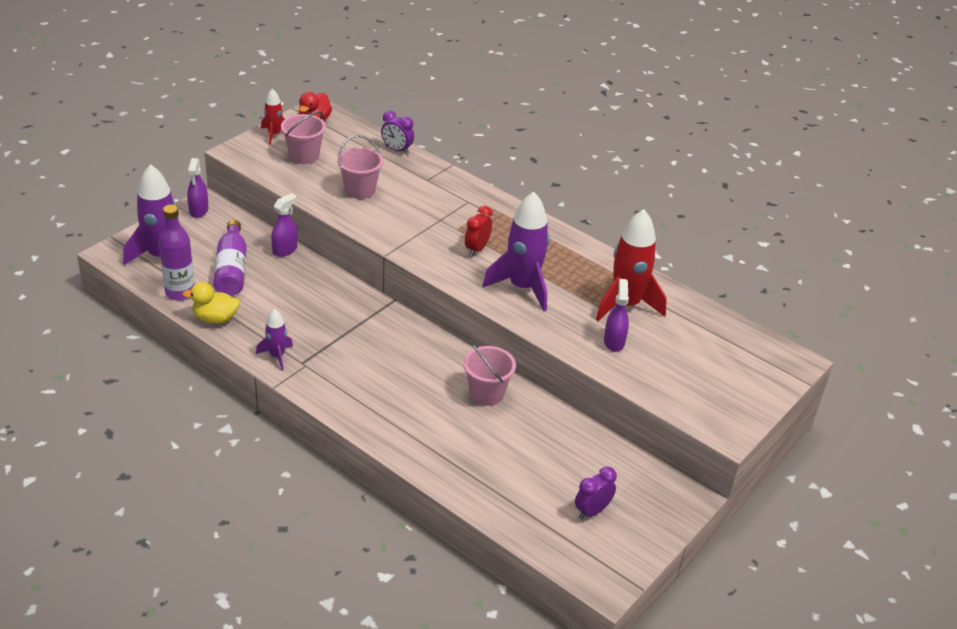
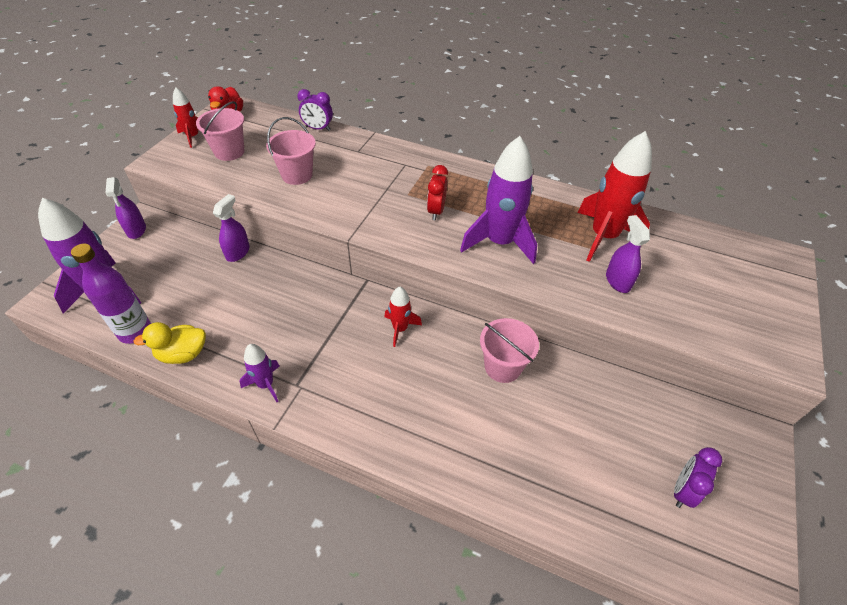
camera: 15 degrees left, 10 degrees up
(232, 269) = (187, 288): purple bottle -> none
(408, 344) = (400, 329): none -> red rocket

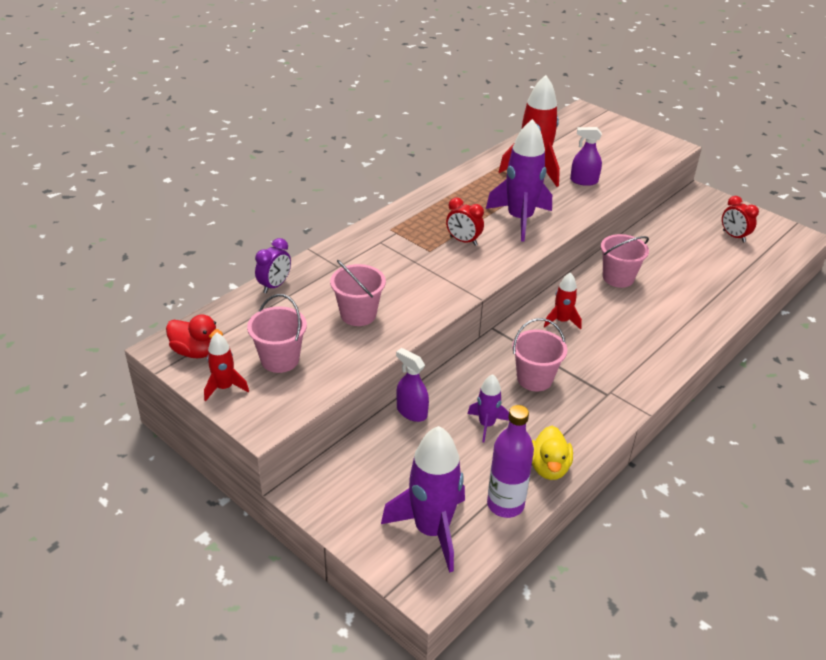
camera: 70 degrees left, 10 degrees down
(136, 230) = (325, 499): purple spray bottle -> none
(266, 384) = (602, 413): purple rocket -> purple rocket (486, 425)
(302, 323) = (534, 379): none -> pink bucket
(683, 490) = (734, 236): purple clock -> red clock

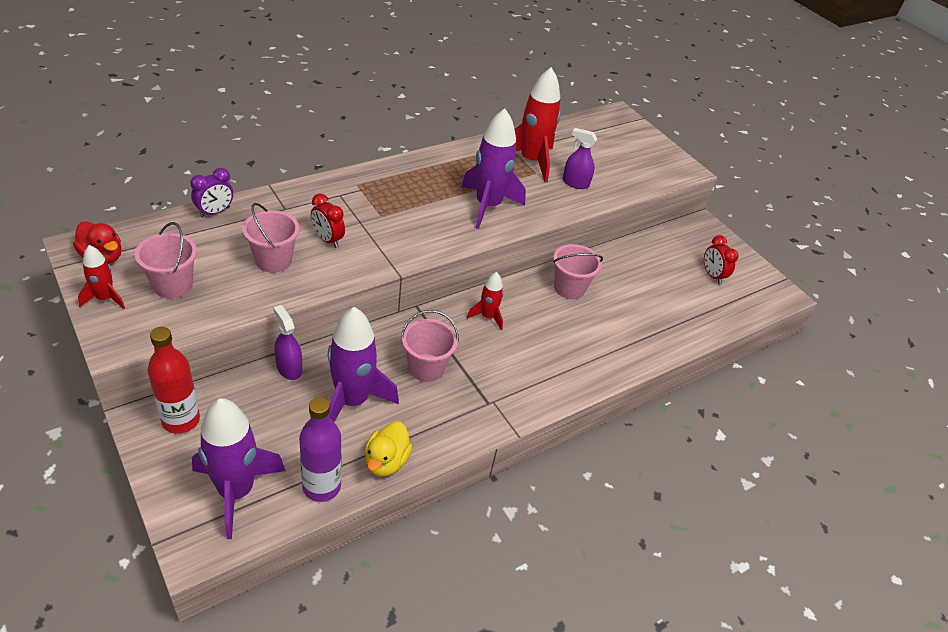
camera: 10 degrees right, 5 degrees up
(341, 484) = (181, 420): none -> red bottle
(463, 241) = (419, 213): red clock -> red clock (327, 240)
(486, 425) = (352, 401): purple rocket -> purple rocket, size x1.92

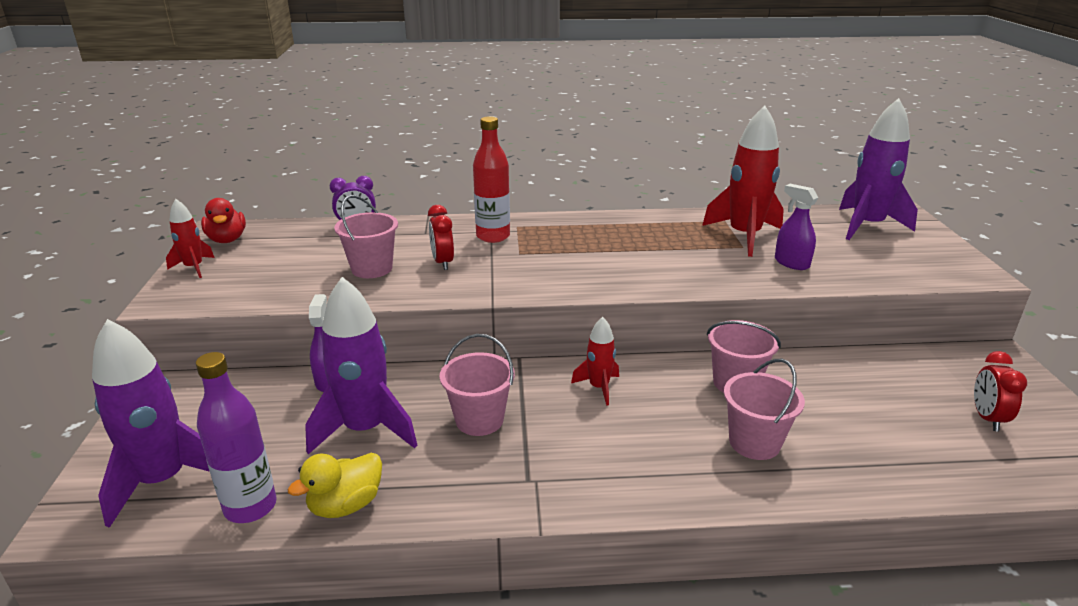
camera: 35 degrees right, 15 degrees down
(173, 285) = (260, 269): pink bucket -> pink bucket (754, 442)
(181, 420) = (184, 398): red bottle -> red bottle (493, 236)
(488, 206) = (655, 265): purple rocket -> purple rocket (867, 226)

